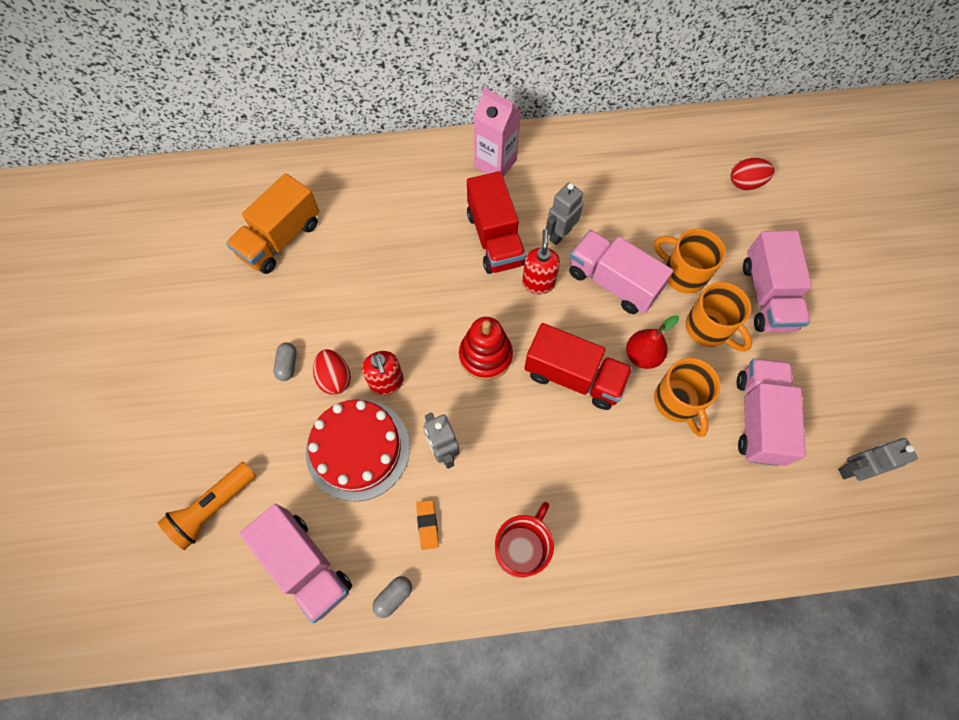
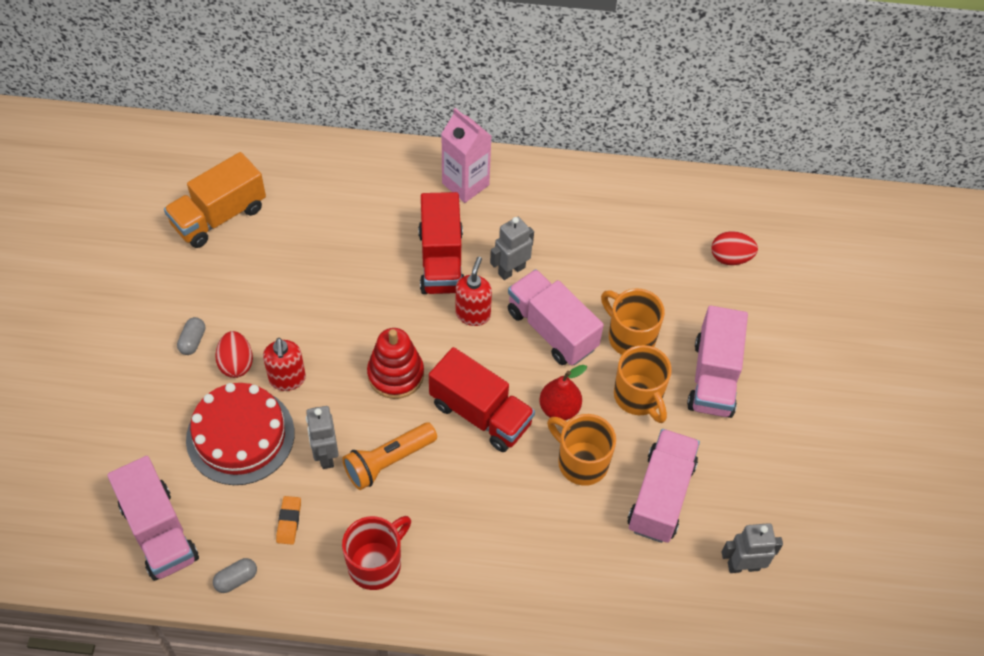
camera: 10 degrees right, 10 degrees down
(213, 508) = (84, 459): orange flashlight -> orange flashlight (388, 461)
(678, 402) = (581, 462): orange mug -> orange mug turned 135 degrees clockwise

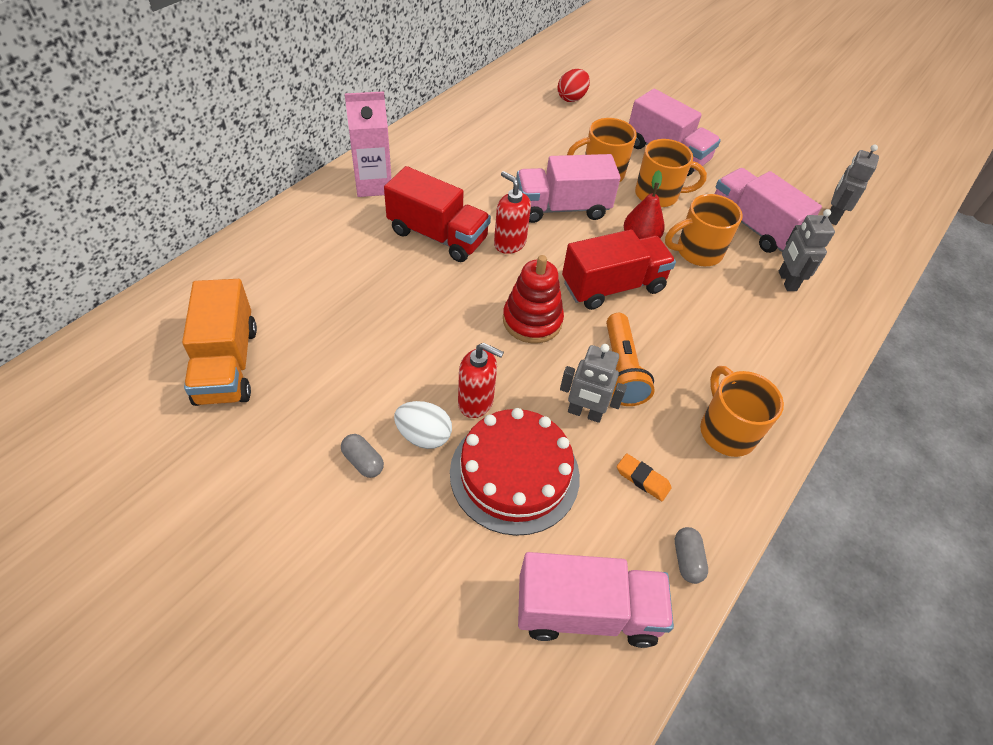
camera: 60 degrees left, 5 degrees down
(236, 364) = (424, 436): red egg -> white egg
(376, 563) = (726, 430): red mug -> orange mug
(511, 270) = (485, 202): grey robot -> grey robot (786, 281)

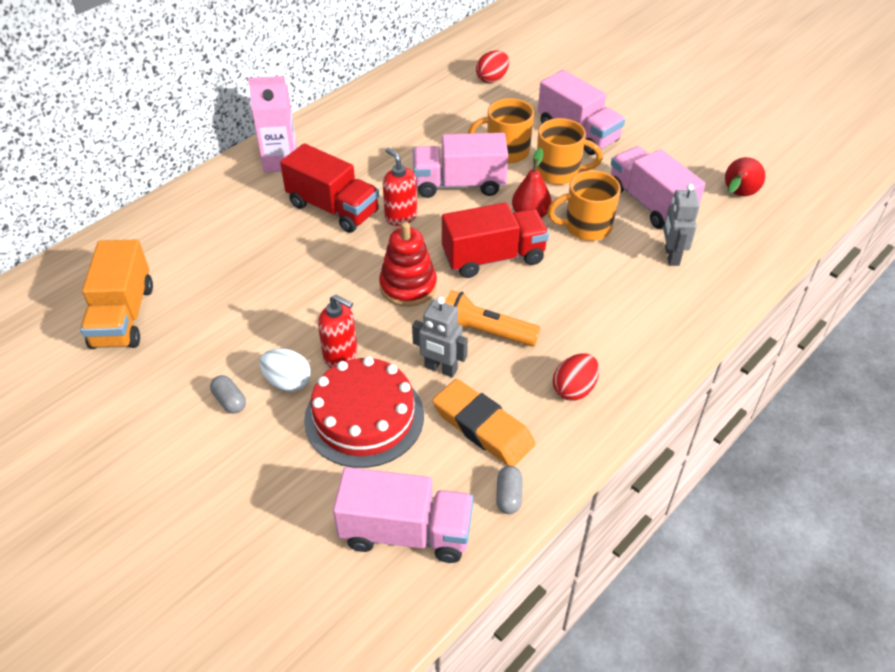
camera: 10 degrees right, 5 degrees down
(622, 370) = (485, 332): orange flashlight -> orange flashlight turned 105 degrees clockwise
(642, 479) = (483, 427): orange eraser -> orange eraser, size x2.04
(726, 430) = (574, 389): orange mug -> red egg
(833, 216) = (737, 195): grey robot -> red pear

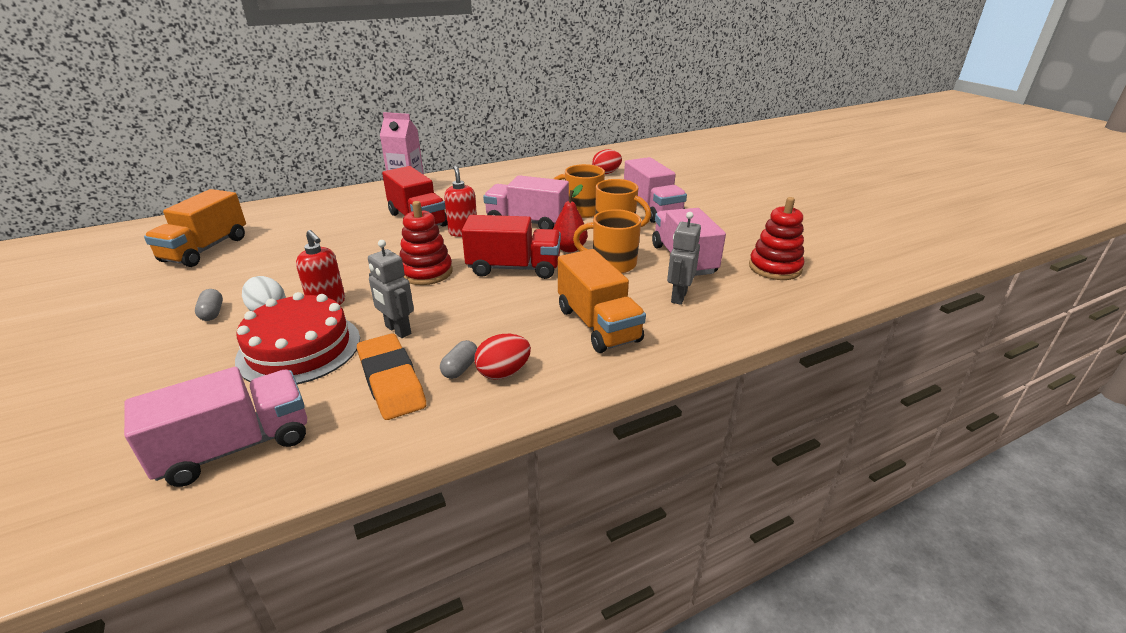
camera: 20 degrees right, 15 degrees down
(406, 532) = (236, 447): pink truck -> pink truck turned 60 degrees counterclockwise
(485, 332) = (460, 314): orange flashlight -> none
(508, 496) = (360, 444): grey capsule -> grey capsule (460, 368)
(620, 311) = (598, 325): none -> orange truck
(737, 195) = (775, 268): red pear -> red stacking toy

